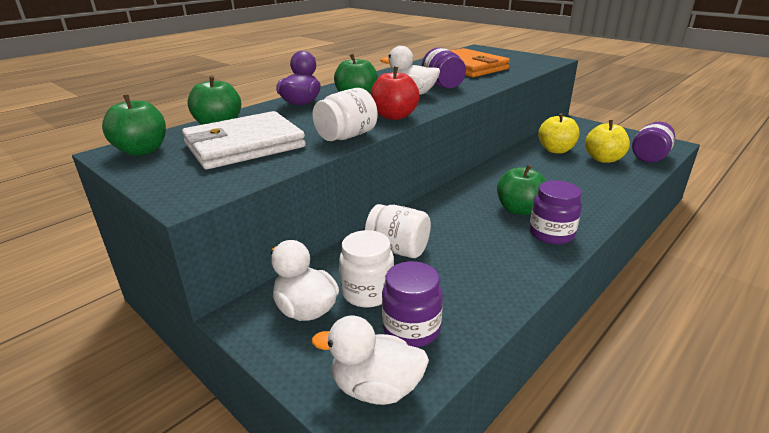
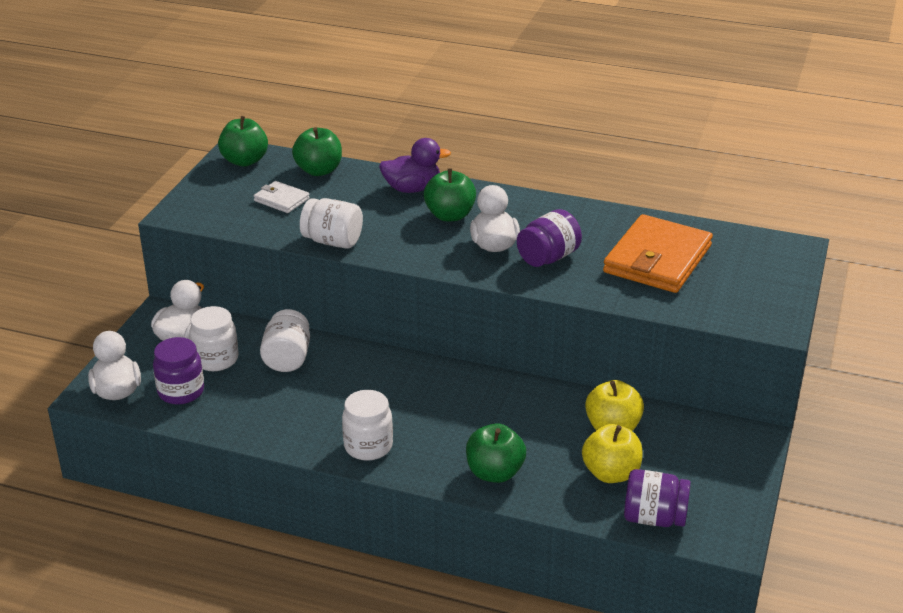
camera: 65 degrees right, 5 degrees up
(244, 145) = (281, 199): white wallet -> white wallet, size x0.48
(394, 116) = (407, 252): red apple -> none
(519, 209) = (410, 418): green apple -> green apple (494, 473)
(551, 234) = (368, 446): purple jar -> white jar

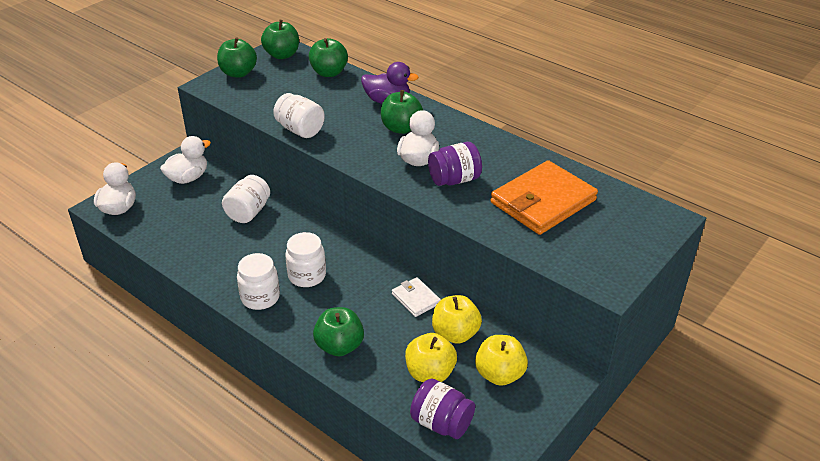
camera: 20 degrees right, 5 degrees up
(181, 392) = (160, 219): purple jar -> none
(205, 192) = (238, 73): none -> green apple
(216, 359) = (199, 201): white jar -> white jar (307, 276)
(281, 199) = (286, 89): white wallet -> white wallet (415, 299)
(684, 455) = (499, 374): none -> yellow apple

